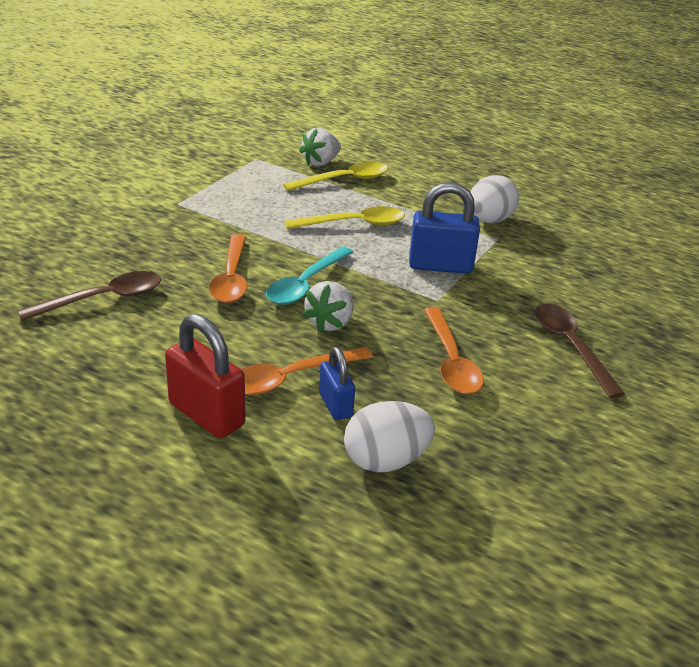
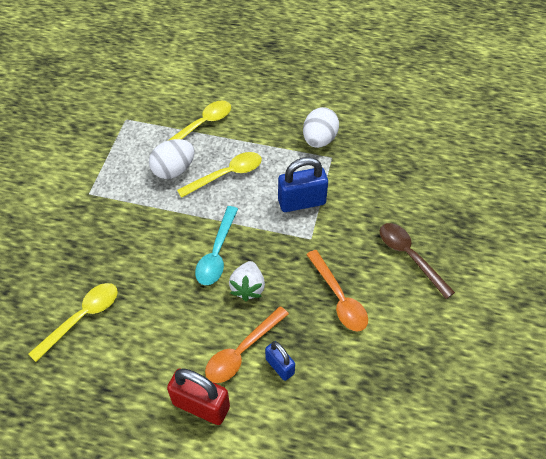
camera: 15 degrees left, 20 degrees up
(104, 299) = (82, 317): brown spoon -> yellow spoon
(231, 278) = (163, 264): orange spoon -> none
(320, 162) = (176, 109): white strawberry -> none
(385, 461) = (327, 404): white egg -> white egg (173, 170)

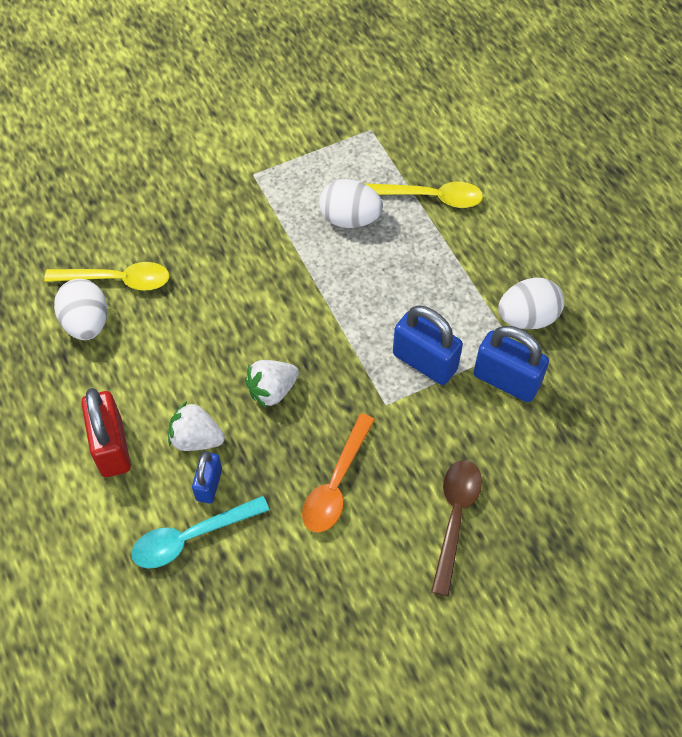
camera: 50 degrees right, 5 degrees up
(94, 358) = (87, 323): none -> white egg
(216, 253) = (286, 333): turquoise spoon -> turquoise spoon (190, 537)
(227, 175) = (390, 268): yellow spoon -> none
(241, 351) = (196, 439): orange spoon -> white strawberry
(348, 175) = (506, 380): none -> blue padlock

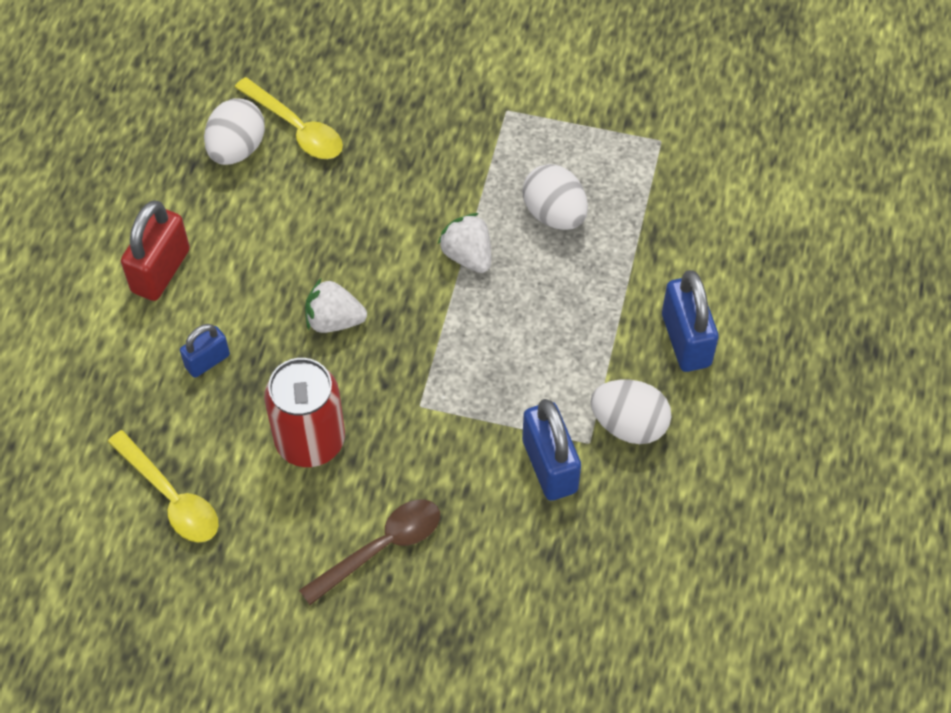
camera: 40 degrees right, 0 degrees up
(190, 537) = (153, 393): turquoise spoon -> none
(196, 439) = (233, 315): white strawberry -> white strawberry (467, 255)
(336, 484) = (310, 440): orange spoon -> red can
(424, 362) = (492, 394): blue padlock -> blue padlock (686, 340)
(431, 197) = (653, 247): yellow spoon -> yellow spoon (171, 497)

